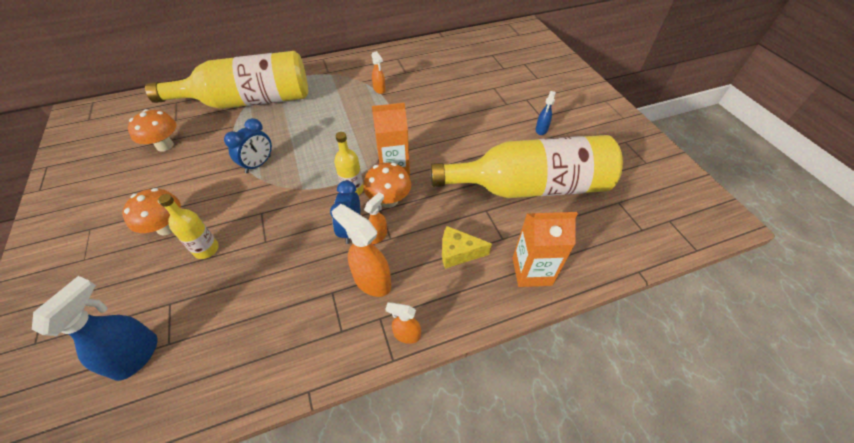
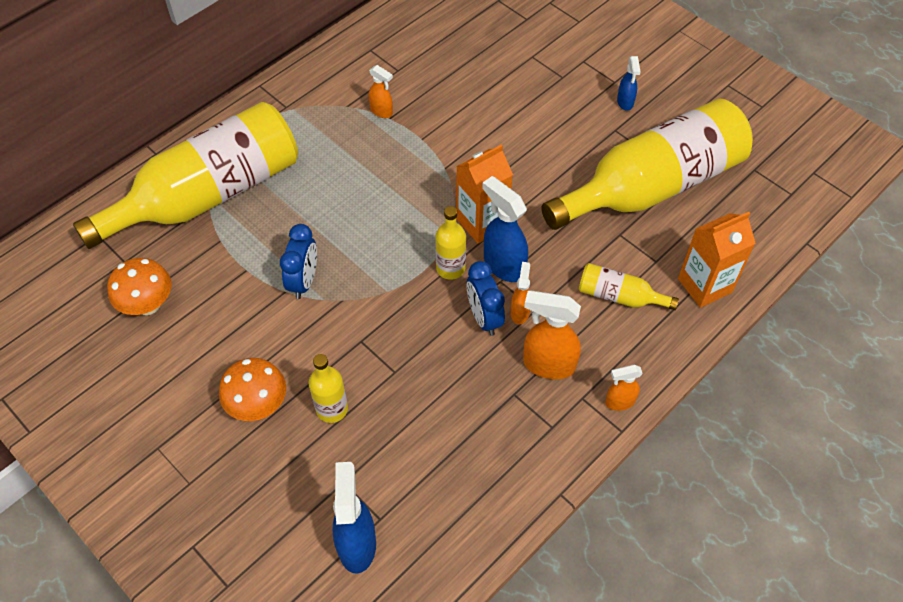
camera: 25 degrees left, 5 degrees up
(389, 200) = (503, 265): orange mushroom -> blue spray bottle
(458, 253) = (619, 296): yellow cheese -> yellow bottle

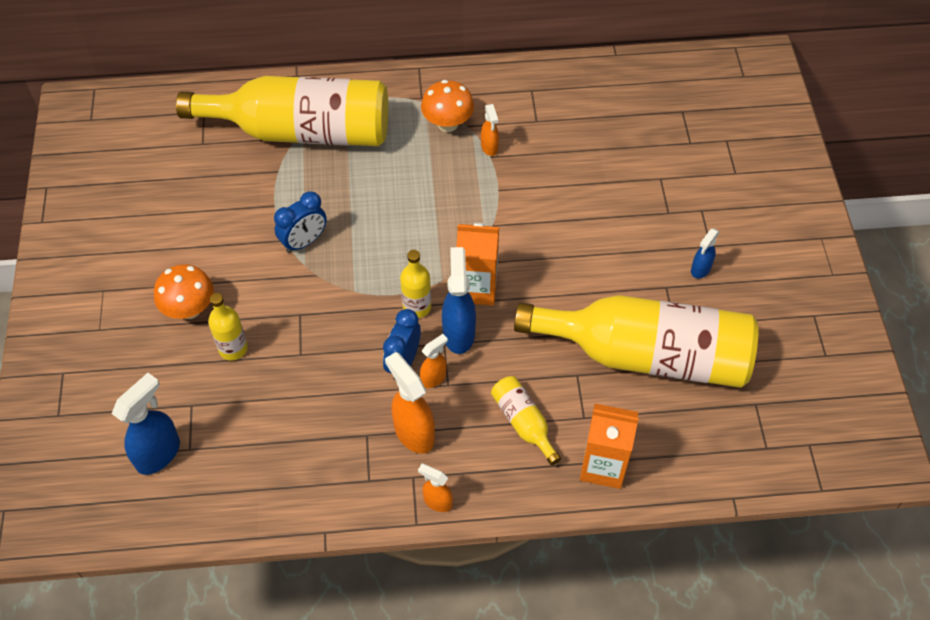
camera: 40 degrees right, 0 degrees up
(148, 304) = (188, 185): orange mushroom -> orange mushroom (447, 124)

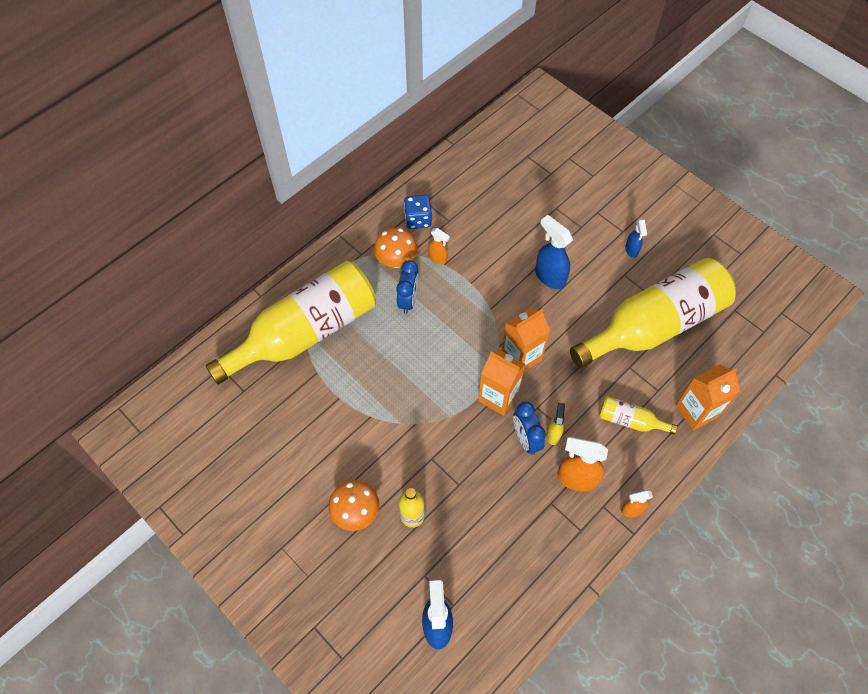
camera: 40 degrees left, 5 degrees up
(304, 242) = (384, 408): blue clock -> blue clock (408, 300)
(417, 307) = (498, 396): yellow bottle -> orange carton
(434, 378) = (553, 434): orange spray bottle -> yellow spray bottle
(458, 333) = (539, 394): blue spray bottle -> blue spray bottle (549, 276)
(507, 101) = (418, 219): none -> blue dice

